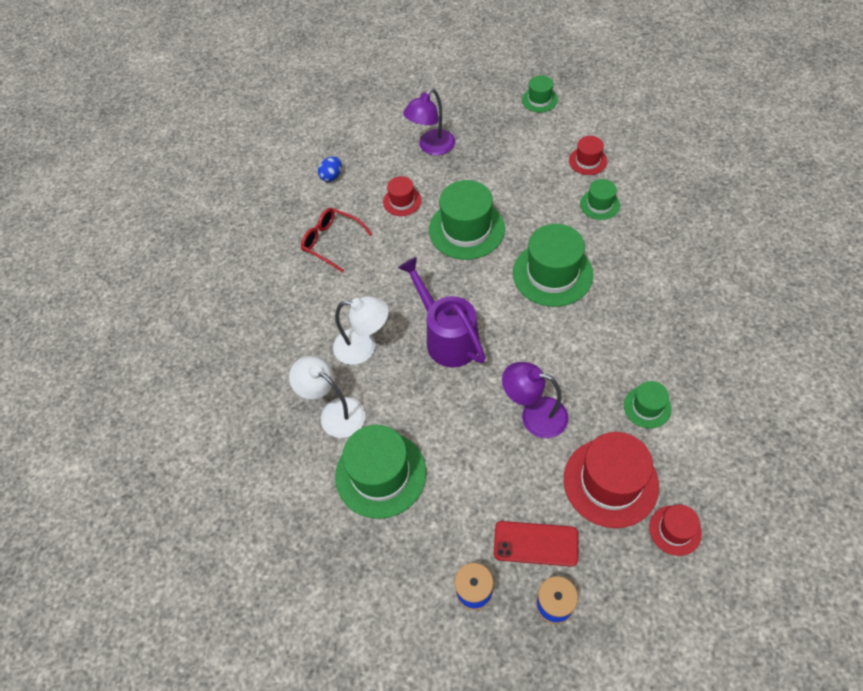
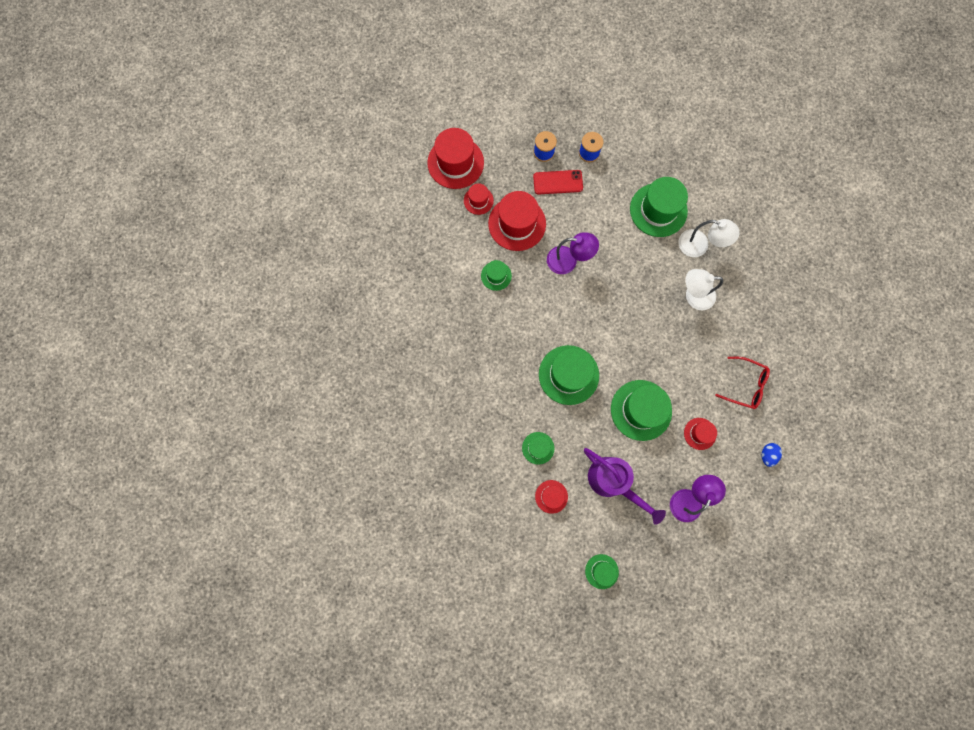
camera: 165 degrees right, 20 degrees up
(447, 337) = (636, 311): purple watering can -> purple watering can (612, 482)
(718, 608) = (455, 163): none -> red hat

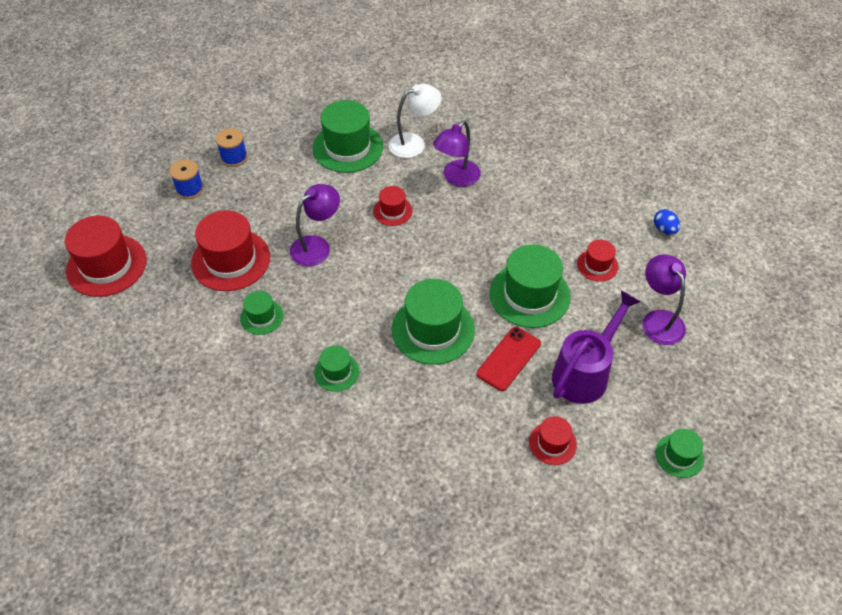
camera: 50 degrees left, 25 degrees down
(478, 200) = (168, 274): red hat -> red hat (392, 211)
(538, 448) = (486, 416): green hat -> green hat (336, 372)
(558, 182) = (231, 199): red phone -> red phone (508, 359)
(612, 482) = (585, 373): purple watering can -> purple watering can turned 45 degrees counterclockwise
(693, 296) = (456, 178): white lamp -> purple lamp
(744, 385) = (579, 200): red glasses -> none

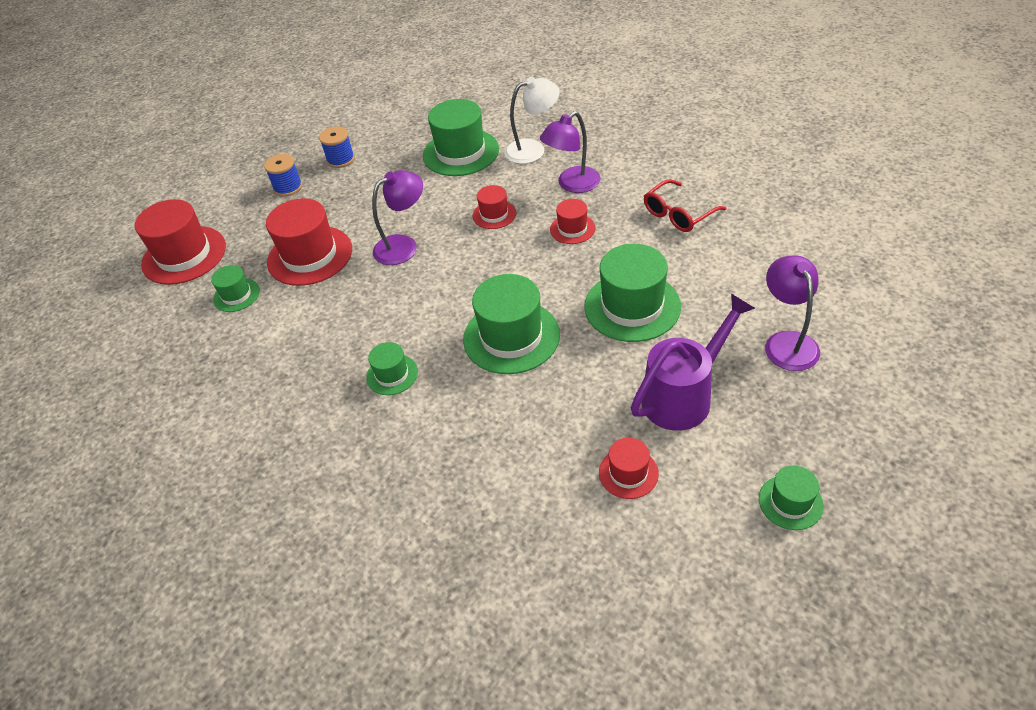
camera: 15 degrees right, 5 degrees down
(261, 317) = (326, 313): green hat -> green hat (236, 295)
(508, 359) = (593, 374): red phone -> none
(553, 204) = (679, 214): none -> red glasses
(597, 265) = (720, 279): red hat -> red hat (572, 229)
(664, 229) = (809, 244): blue egg -> none

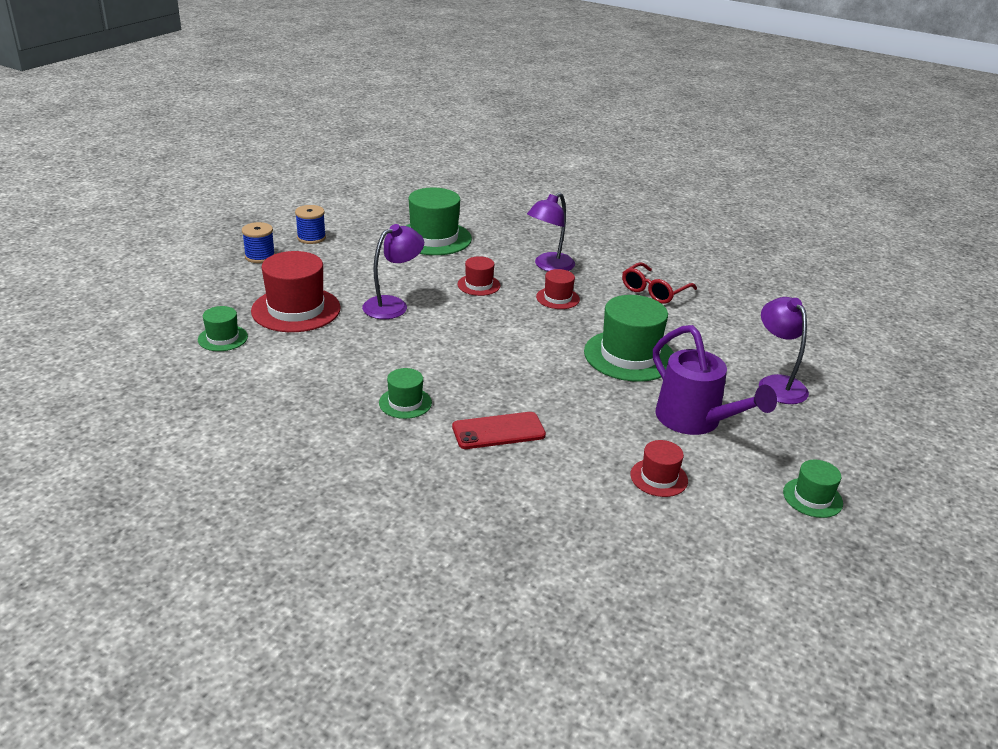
camera: 15 degrees left, 15 degrees down
(184, 255) = (156, 305): red hat -> none
(476, 411) = (498, 431): none -> red phone
(511, 337) = (519, 376): green hat -> none
(533, 149) = (504, 239): white lamp -> none
(683, 396) = (695, 421): purple watering can -> purple watering can turned 105 degrees clockwise

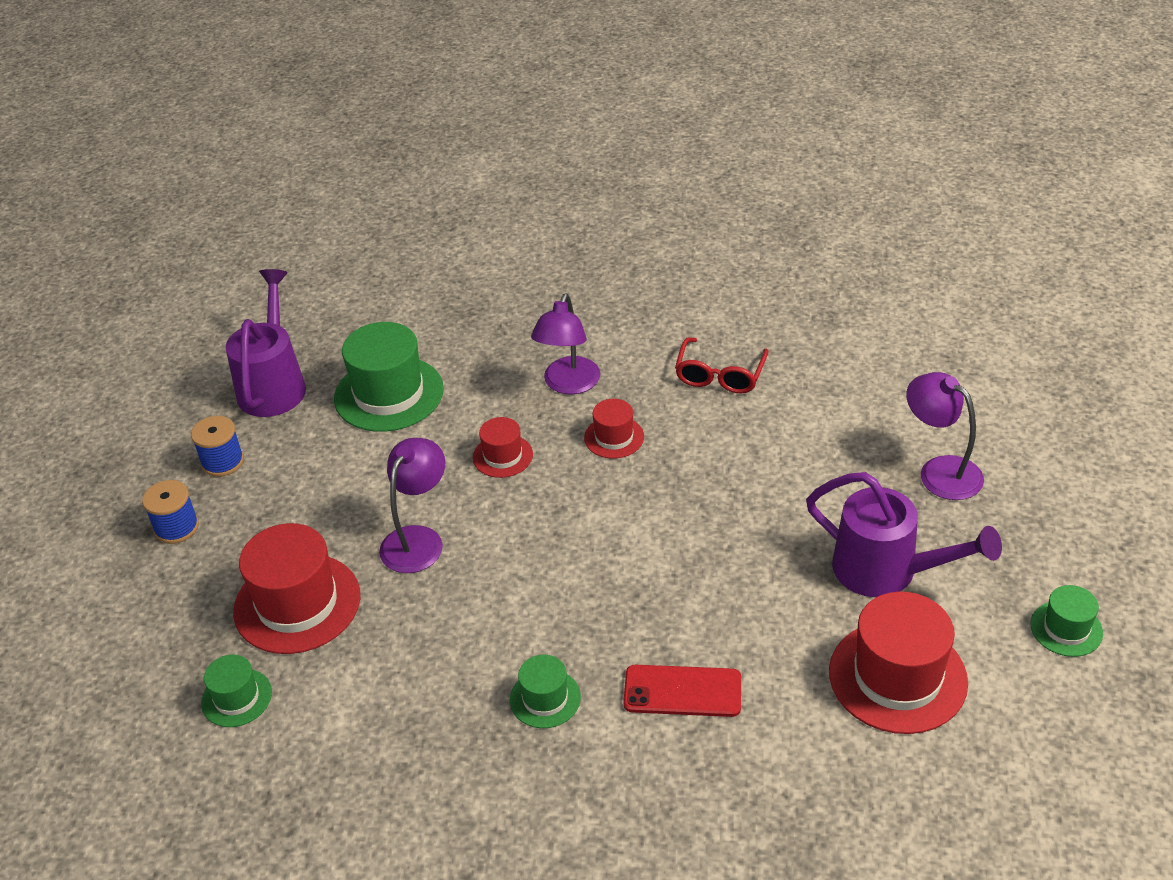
camera: 20 degrees left, 10 degrees up
(370, 215) = (274, 384): none -> purple watering can
(498, 431) = (682, 691): red phone -> red phone turned 45 degrees clockwise
(629, 356) = (755, 499): green hat -> none
(659, 477) = (897, 677): red hat -> red hat, size x1.91

